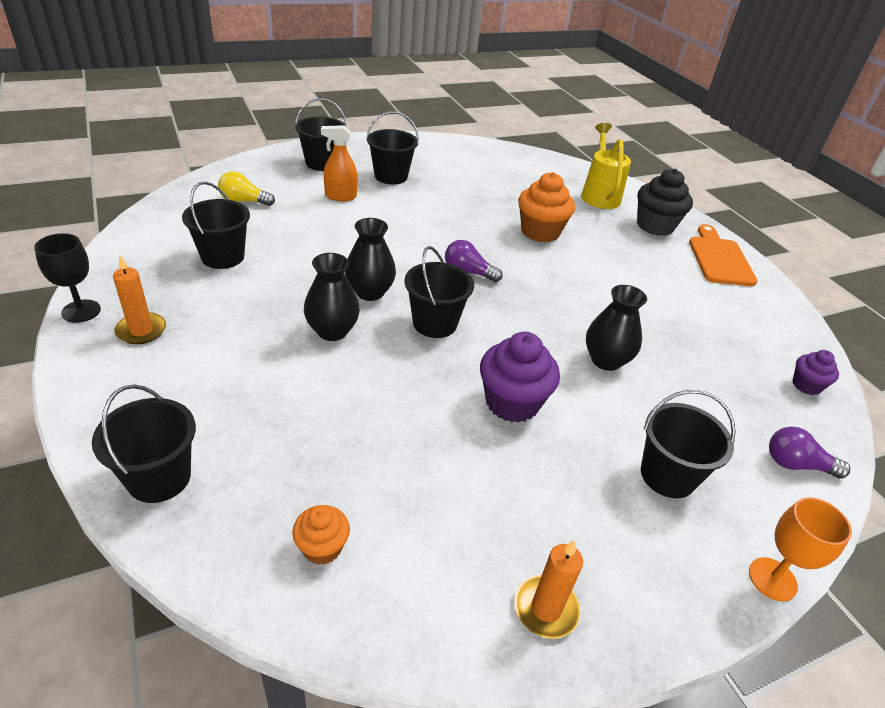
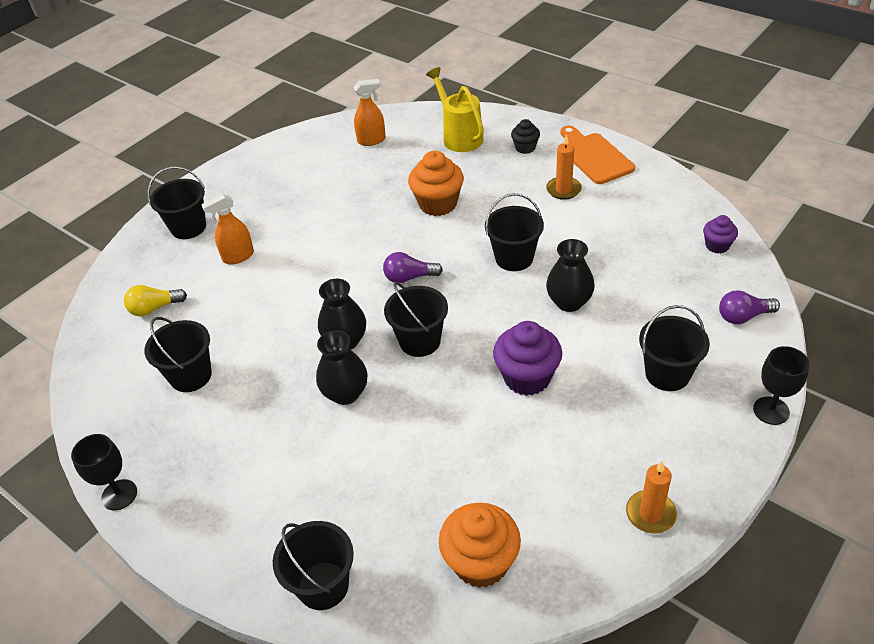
camera: 20 degrees left, 5 degrees up
(141, 330) = (189, 482): orange candle -> orange candle (563, 190)
(322, 547) = (481, 562): orange cupcake -> orange cupcake, size x1.79
(391, 176) = (264, 209): black bucket -> black bucket (514, 258)
(520, 168) = (372, 140): none -> orange spray bottle
(655, 226) = (525, 148): black cupcake -> black cupcake, size x0.56
(772, 579) = (771, 410): orange goblet -> black goblet

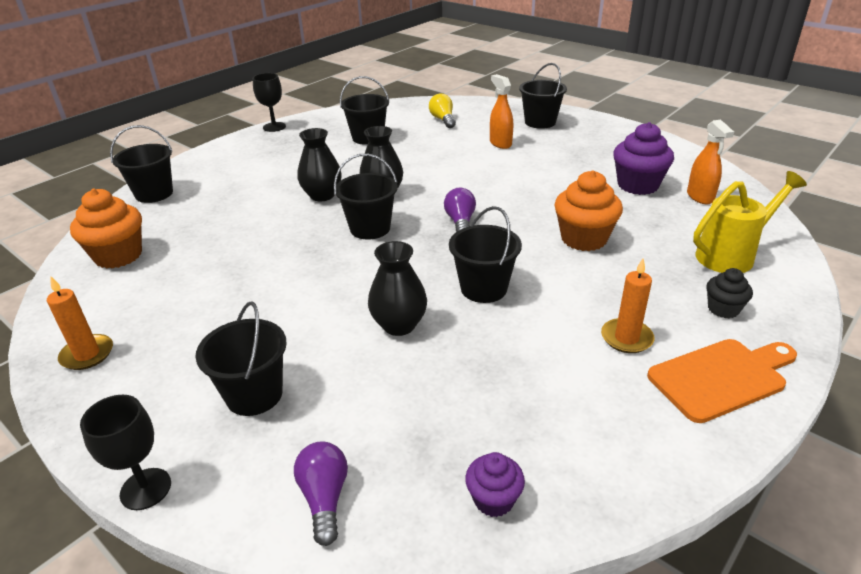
camera: 90 degrees right, 10 degrees down
(527, 377) = (297, 288): purple cupcake -> purple cupcake (637, 185)

